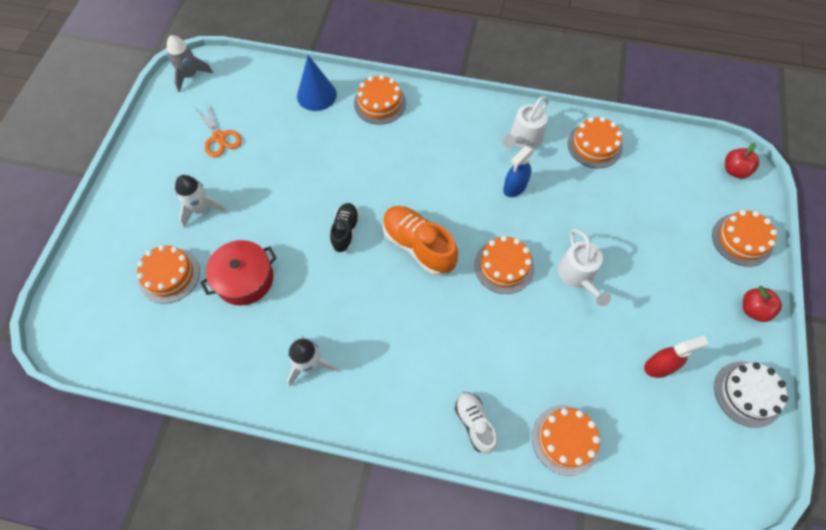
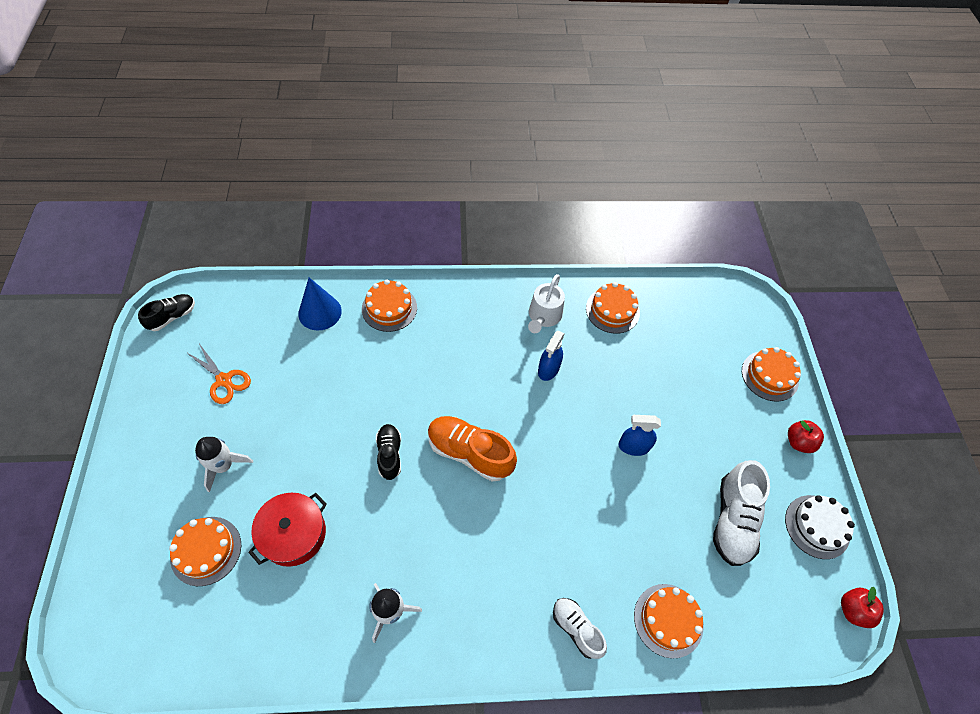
camera: 20 degrees left, 5 degrees down
(190, 75) = (172, 317): grey rocket -> black shoe
(504, 266) = (560, 454): orange cake -> none
(578, 275) = (633, 446): white watering can -> blue spray bottle
(659, 366) = (732, 520): red spray bottle -> white shoe
(734, 170) = (744, 309): red apple -> red apple (853, 610)

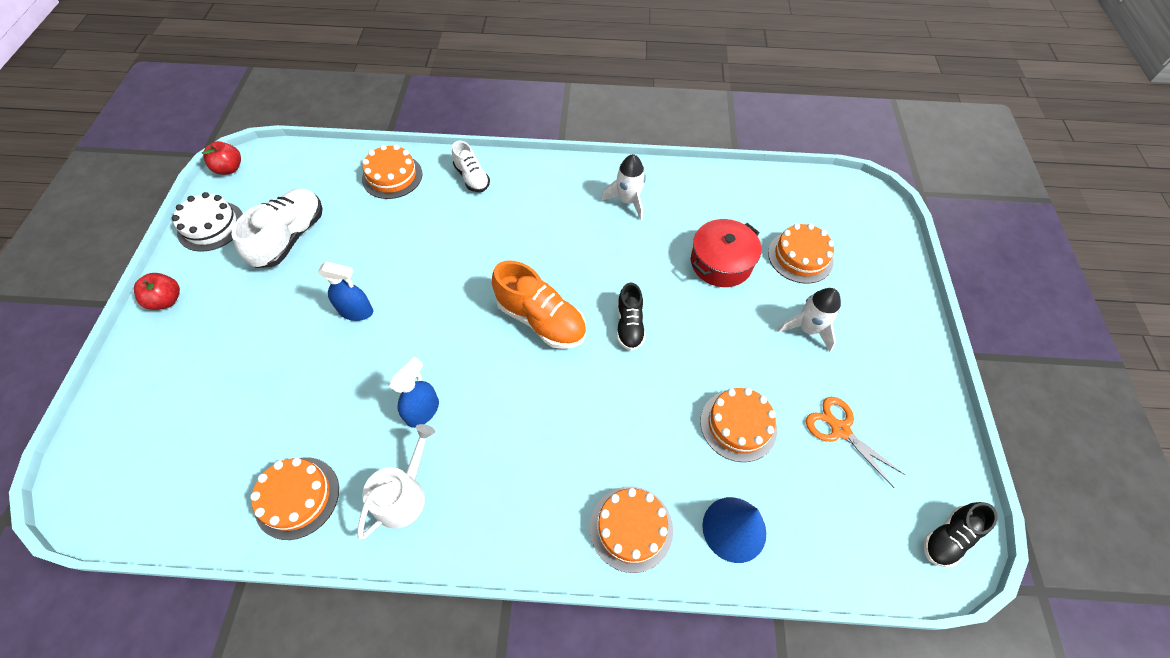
camera: 170 degrees left, 0 degrees up
(769, 376) = (139, 379): orange cake -> orange cake (738, 425)

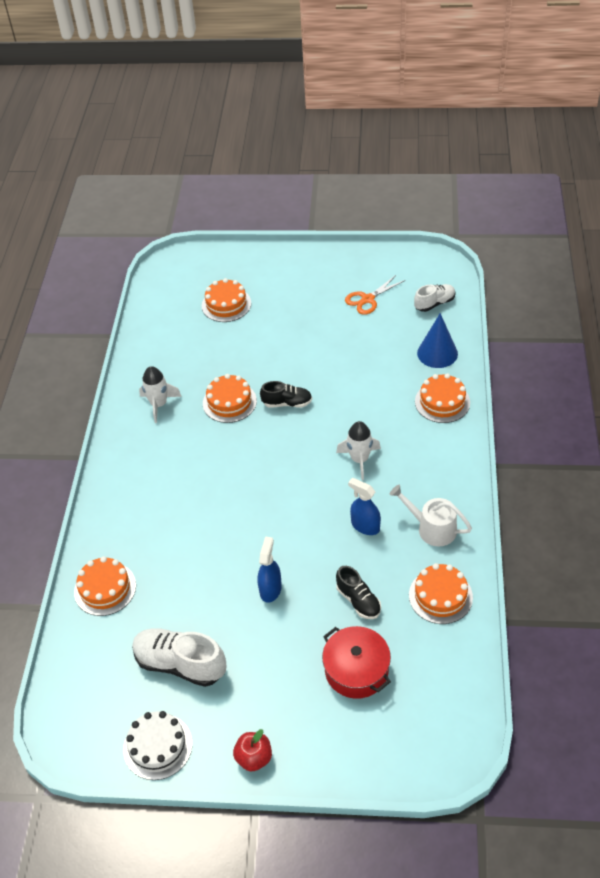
camera: 85 degrees left, 10 degrees down
(229, 168) = (71, 753): red apple -> none
(472, 178) = (116, 520): white shoe -> white shoe (434, 303)
(541, 320) = (281, 457): orange shoe -> none
(721, 262) = (229, 349): red pot -> red pot (356, 670)
(738, 425) = (367, 347): orange cake -> orange cake (229, 402)
(807, 329) = (291, 307): white rocket -> white rocket (359, 460)
(948, 538) = (432, 263): black shoe -> black shoe (358, 601)

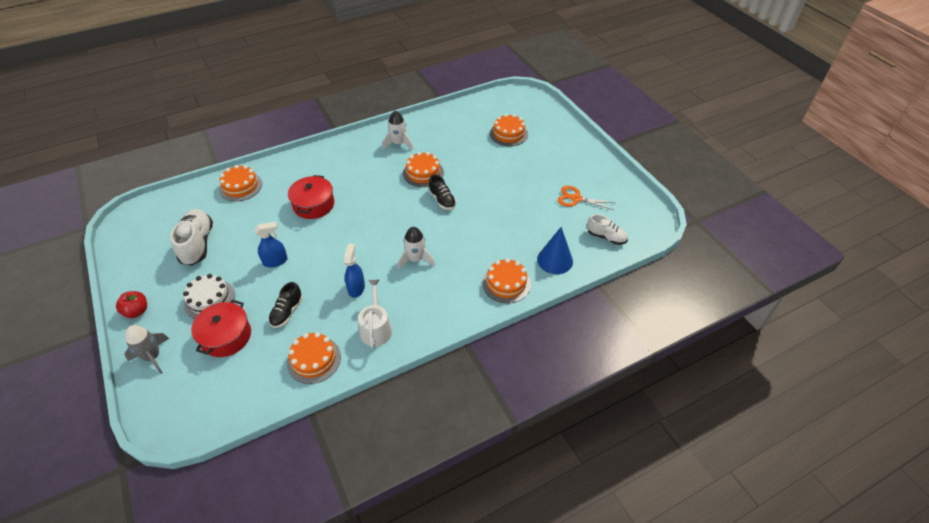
camera: 55 degrees right, 0 degrees up
(157, 746) = (133, 261): white cake -> white cake (209, 299)
(202, 522) = (313, 205): none -> red pot
(341, 754) = (153, 357): none -> grey rocket

